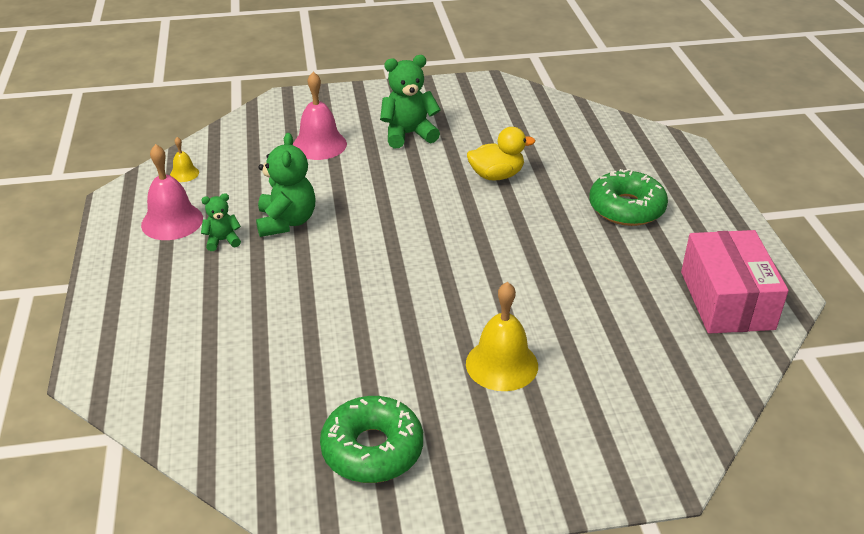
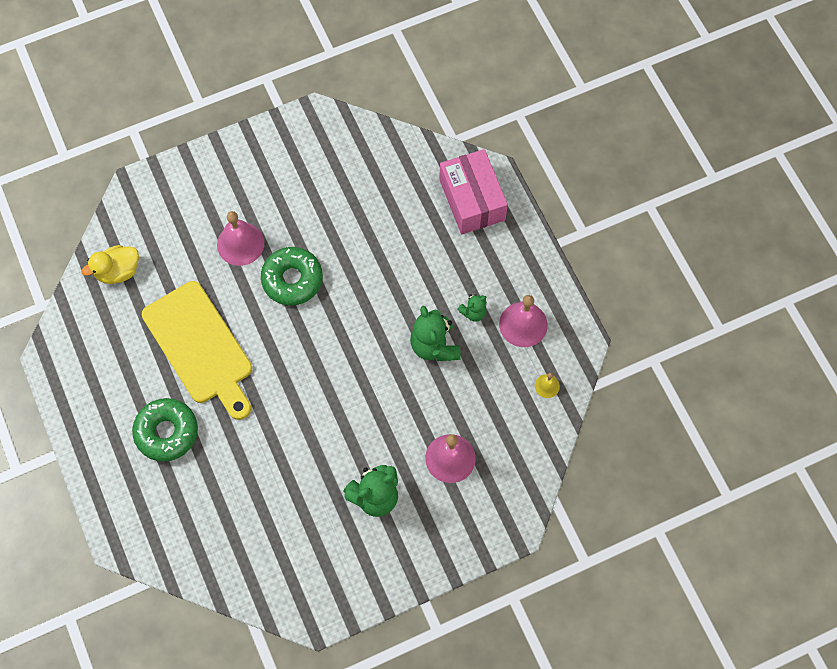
camera: 165 degrees right, 30 degrees up
(372, 449) = (303, 164): green donut -> green donut (292, 279)
(496, 175) = (281, 451): yellow duck -> yellow duck (118, 271)
(501, 364) = (240, 244): yellow bell -> pink bell
(577, 269) = (200, 347): none -> yellow cutting board
(726, 300) = (91, 340): pink box -> pink box (472, 200)

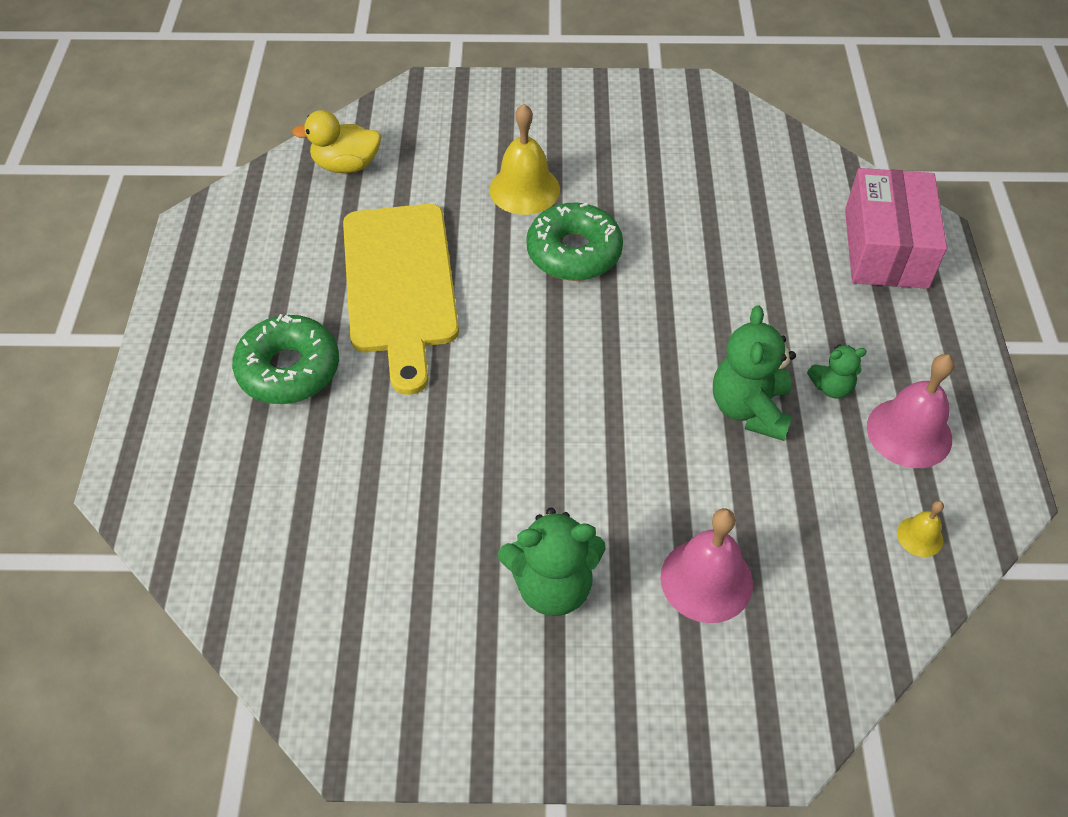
camera: 25 degrees right, 15 degrees down
(240, 244) = (524, 189): pink bell -> yellow bell

